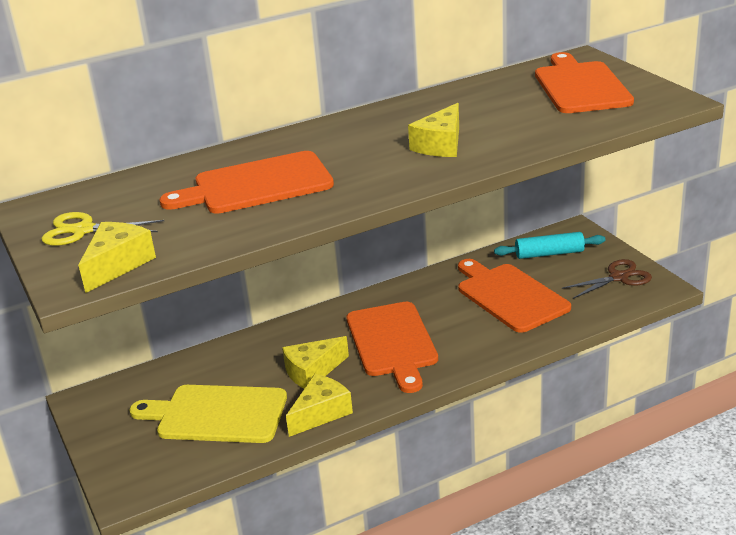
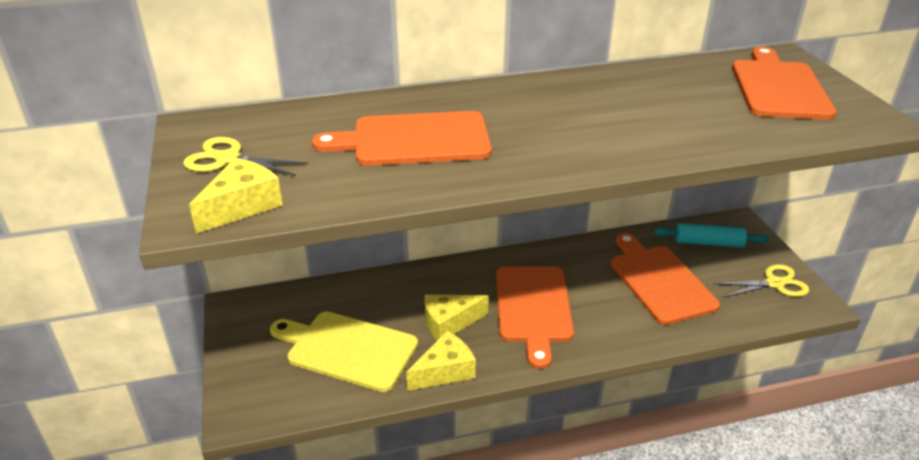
camera: 10 degrees right, 5 degrees up
(441, 145) = (615, 129): yellow cheese -> none
(618, 277) = (774, 283): brown scissors -> yellow scissors

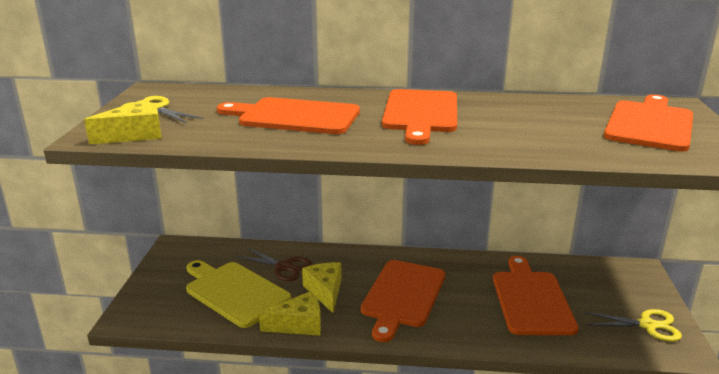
camera: 20 degrees right, 10 degrees down
(384, 303) = (284, 267): none -> brown scissors
(449, 323) = (325, 291): yellow cheese -> yellow cheese turned 75 degrees clockwise
(549, 110) = (421, 113): none -> orange cutting board
(708, 243) = (598, 279): turquoise rolling pin -> none

